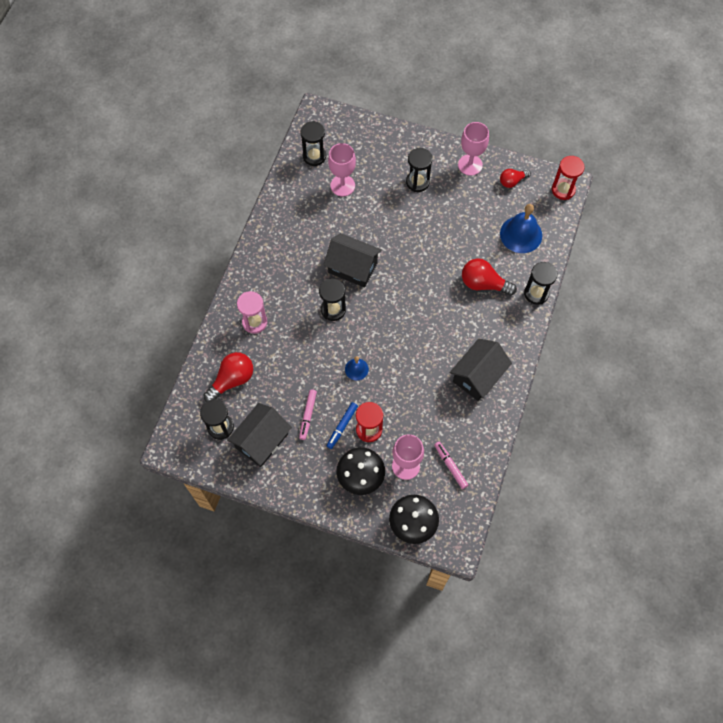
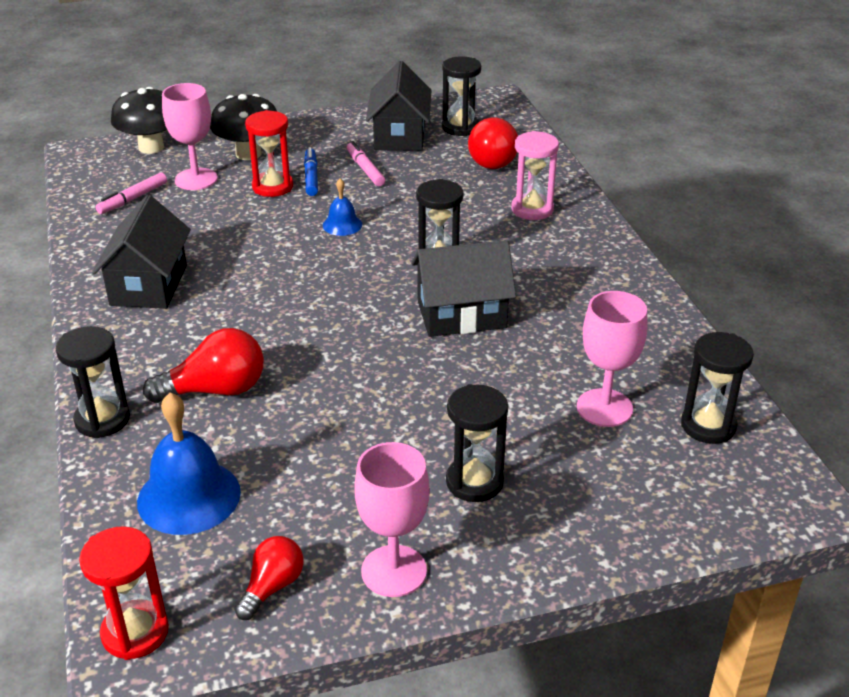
camera: 145 degrees right, 30 degrees down
(450, 466) = (133, 199): pink marker -> pink marker turned 105 degrees clockwise

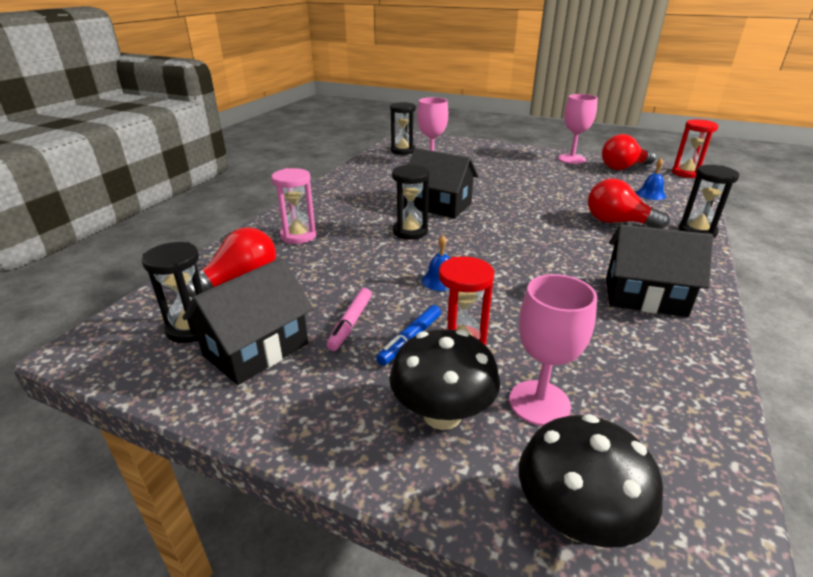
camera: 140 degrees left, 5 degrees down
(133, 199) = (637, 409): pink marker -> none
(148, 285) = (645, 296): black house -> black house turned 60 degrees clockwise
(189, 496) = (651, 194): blue bell -> blue bell, size x0.53
(272, 587) = (623, 167): red light bulb -> red light bulb, size x1.60
(474, 482) = (515, 165): black hourglass -> none

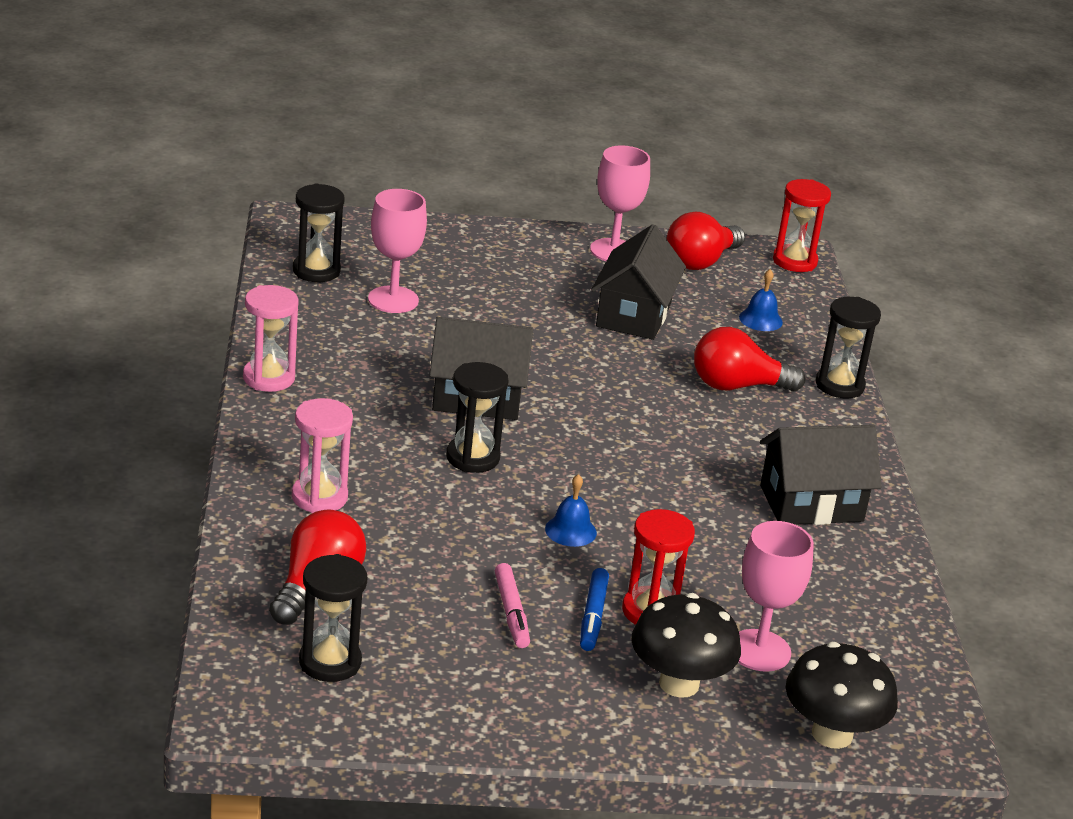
camera: 30 degrees left, 0 degrees up
(256, 349) = (434, 667): black house -> black house (634, 315)
(333, 184) = (268, 378): none -> pink hourglass

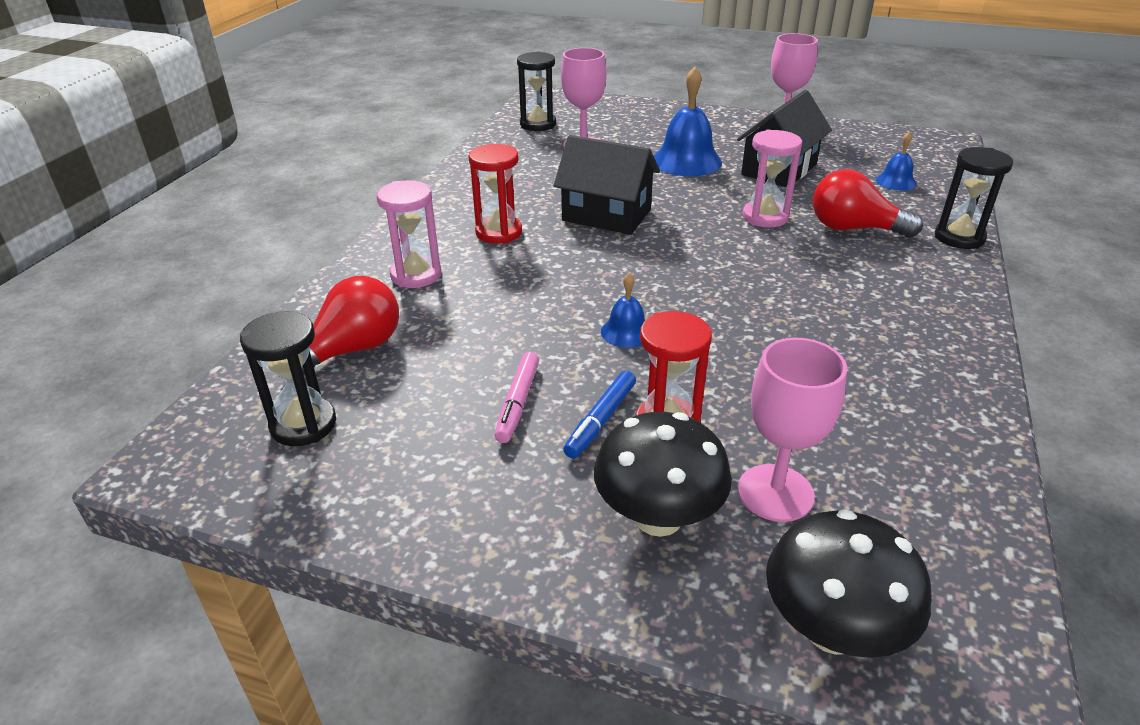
camera: 25 degrees right, 5 degrees up
(268, 378) = (447, 186): pink hourglass -> pink hourglass (765, 217)
(472, 458) = (572, 259): black hourglass -> none
(526, 312) = (686, 161): none -> blue bell
(701, 261) = (856, 139): red light bulb -> none
(794, 261) = (942, 144): red hourglass -> red hourglass (498, 232)
(811, 503) = (895, 339): black house -> none

